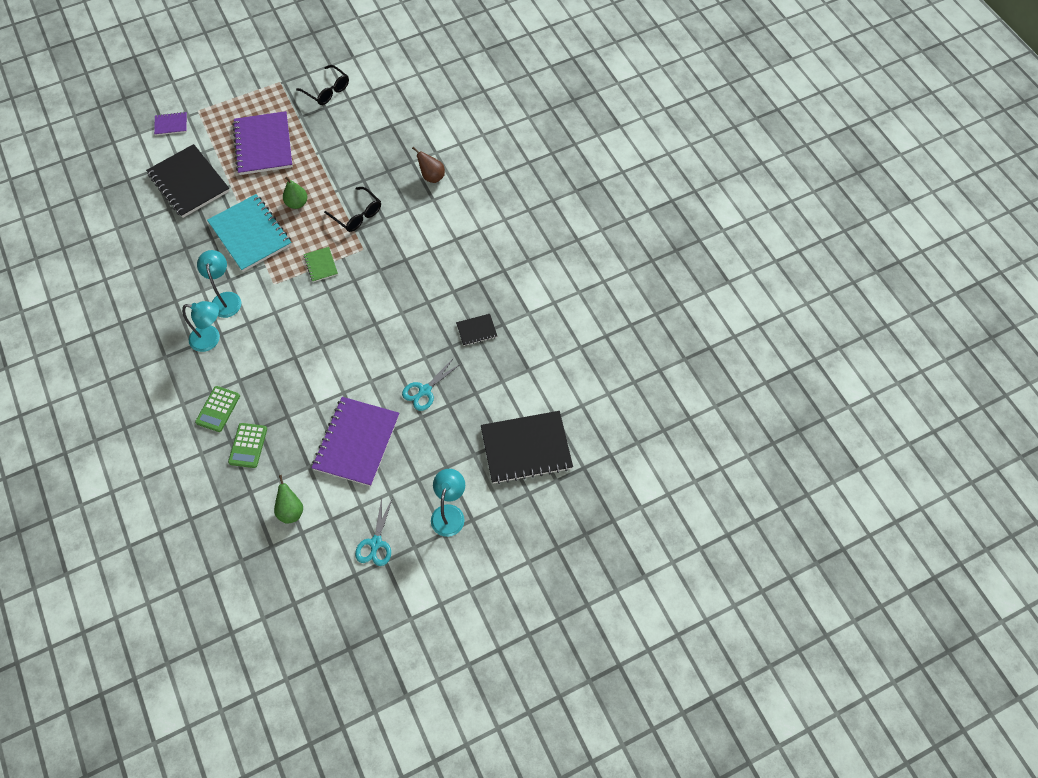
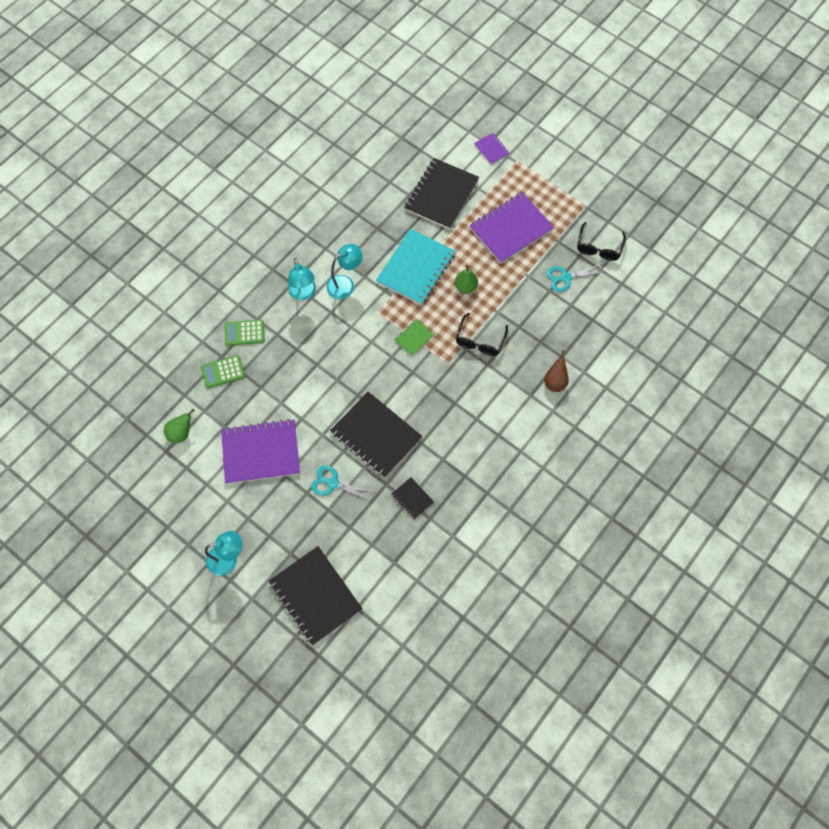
camera: 65 degrees right, 5 degrees up
(376, 543) = (179, 512): turquoise scissors -> turquoise scissors (566, 277)
(398, 335) = (376, 435): none -> black notebook

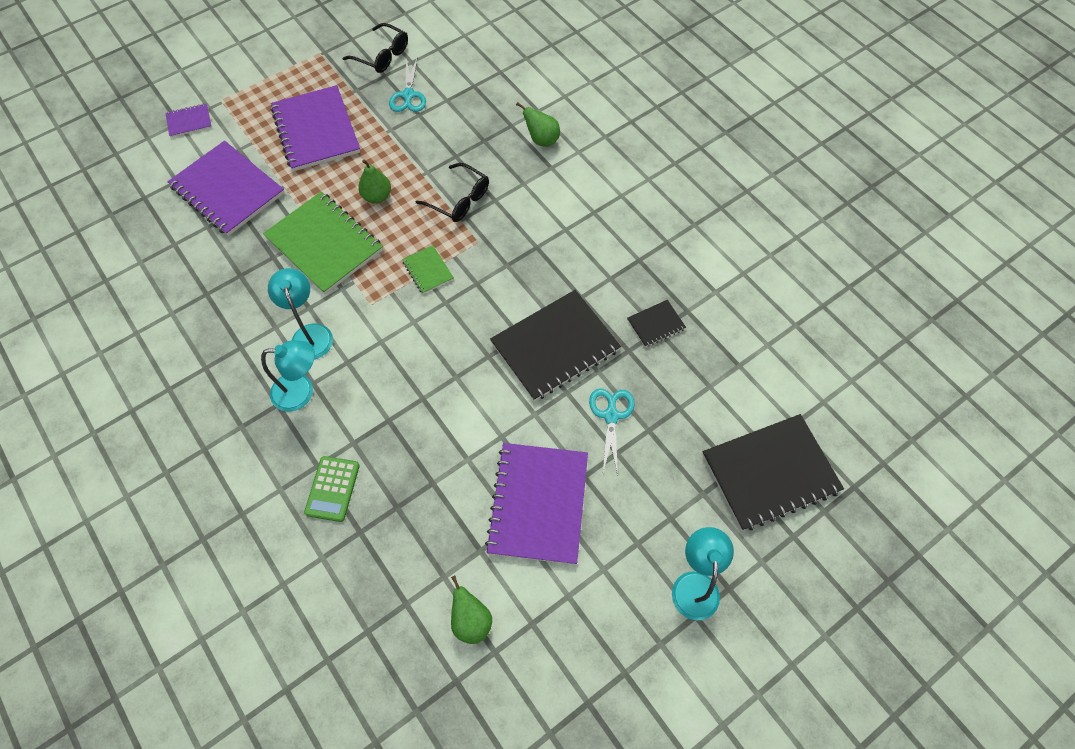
camera: 75 degrees left, 5 degrees down
(223, 372) = (387, 534): green calculator -> none
(333, 483) = (611, 416): turquoise scissors -> turquoise scissors turned 150 degrees clockwise
(416, 268) = (324, 244): turquoise notebook -> green notebook
(441, 195) = (228, 190): black notebook -> purple notebook
(555, 382) = (541, 140): brown pear -> green pear

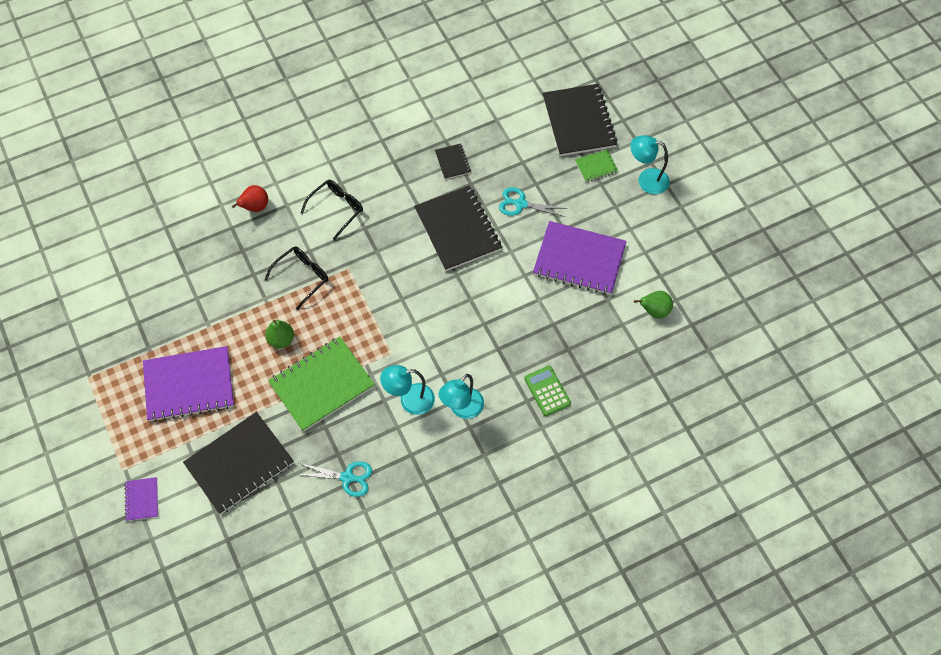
camera: 80 degrees left, 0 degrees up
(228, 190) = (239, 464): purple notebook -> black notebook
(301, 392) = (462, 409): turquoise lamp -> turquoise lamp turned 150 degrees counterclockwise
(332, 489) = (547, 391): green calculator -> green calculator turned 135 degrees counterclockwise
(382, 55) = (111, 322): black glasses -> black glasses (336, 209)
(408, 95) = (170, 304): turquoise scissors -> turquoise scissors (347, 477)
(428, 270) = (368, 308): green notebook -> green notebook (596, 166)
(541, 140) = (255, 207): green pear -> red pear

